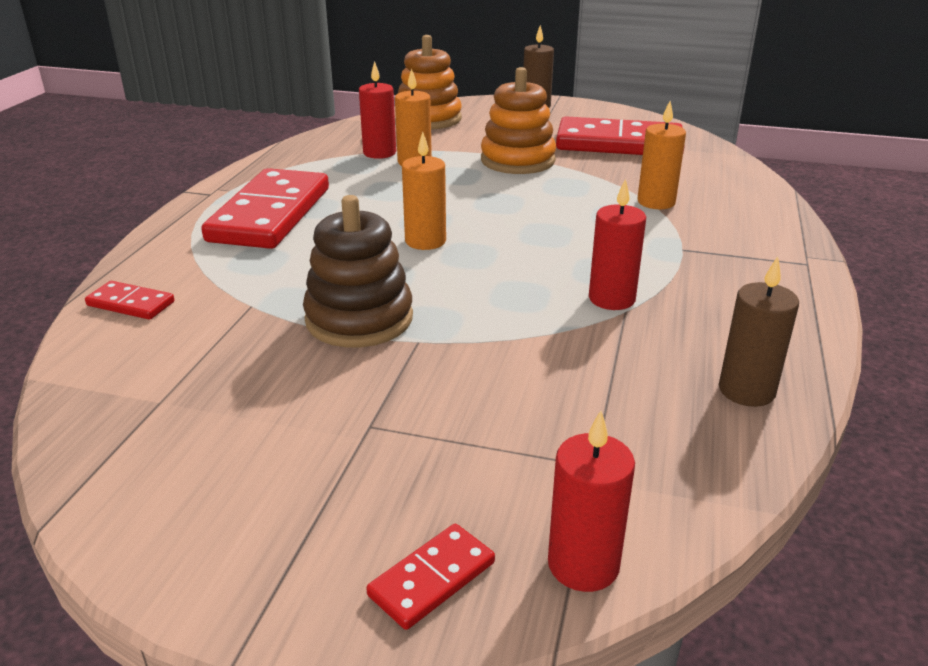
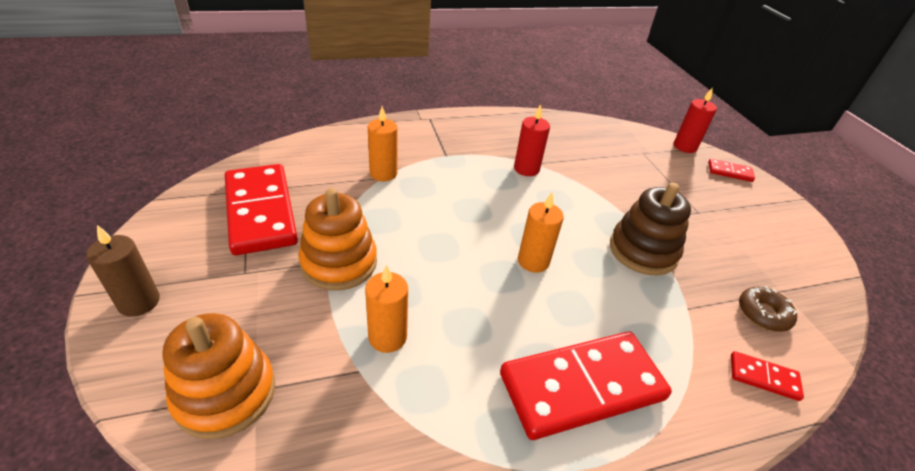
camera: 125 degrees left, 10 degrees up
(131, 304) = (763, 377): red domino -> red domino turned 60 degrees counterclockwise
(167, 356) = (763, 314): none -> brown donut
(379, 153) = (377, 383): red candle -> none
(746, 390) = (560, 127): brown candle -> none

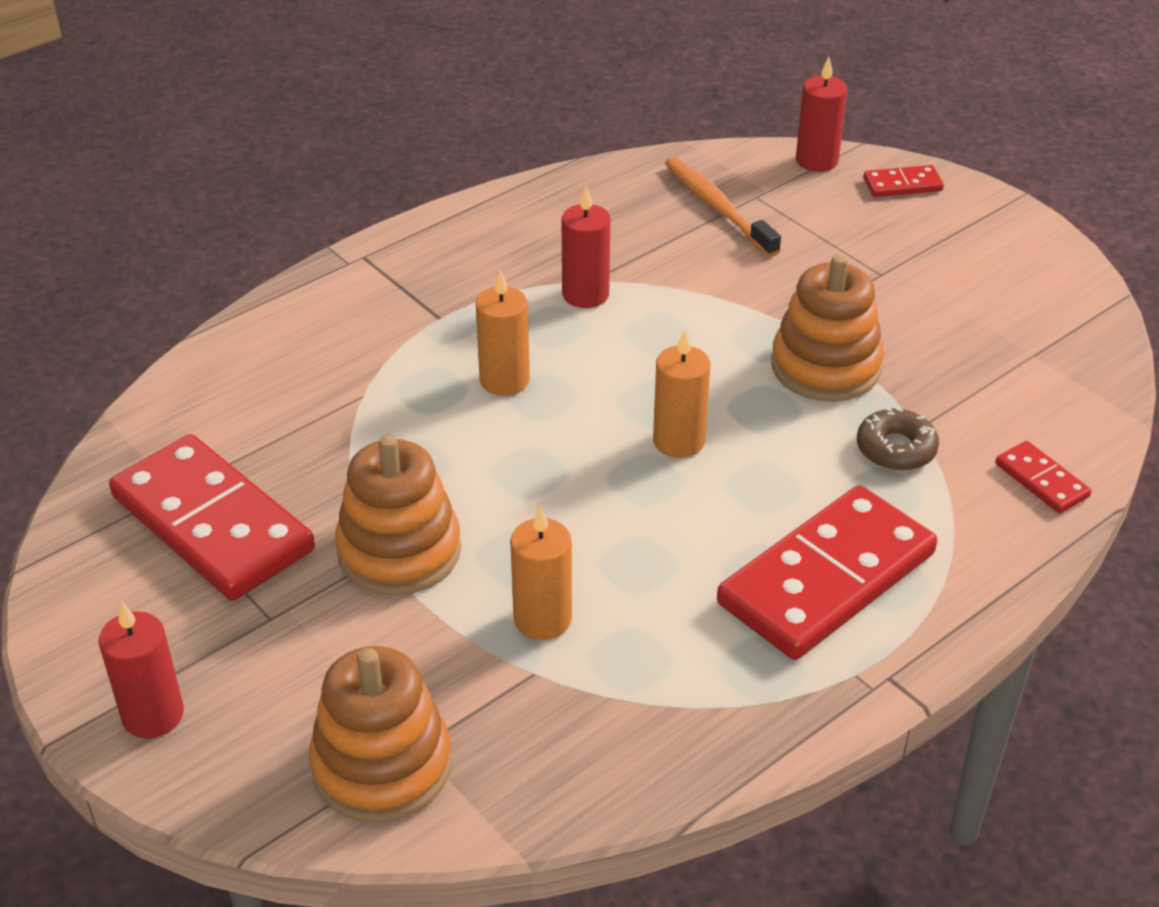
camera: 20 degrees left, 0 degrees up
(139, 302) = (153, 715): brown candle -> red candle
(383, 173) = (359, 388): orange candle -> orange candle (504, 380)
(619, 151) = (717, 207): none -> orange toothbrush
(643, 251) = (825, 367): brown stacking toy -> orange stacking toy
(763, 314) = (1017, 397): brown donut -> brown donut (896, 449)
(763, 377) = (1041, 480): red domino -> red domino turned 60 degrees clockwise

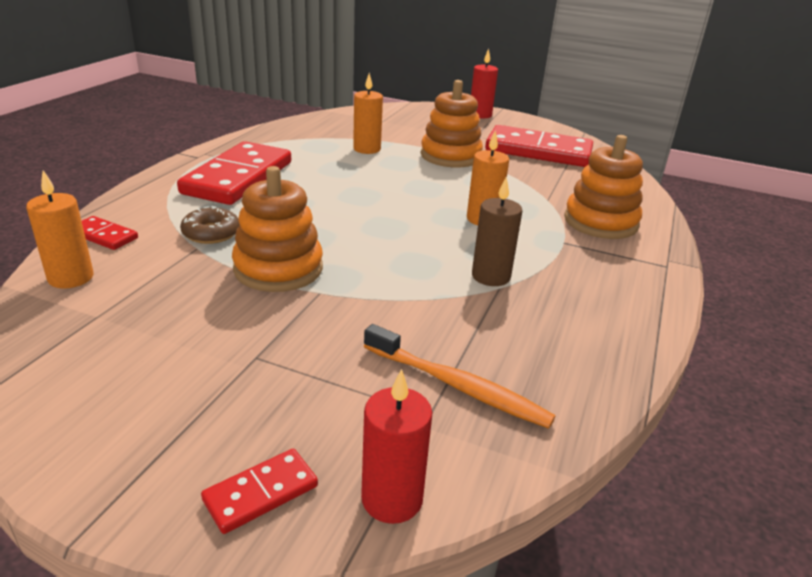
camera: 150 degrees right, 10 degrees down
(382, 765) = (390, 116): orange stacking toy -> orange stacking toy (600, 222)
(585, 294) = (491, 276): red candle -> brown candle
(679, 441) = (353, 212): orange candle -> orange candle (71, 278)

